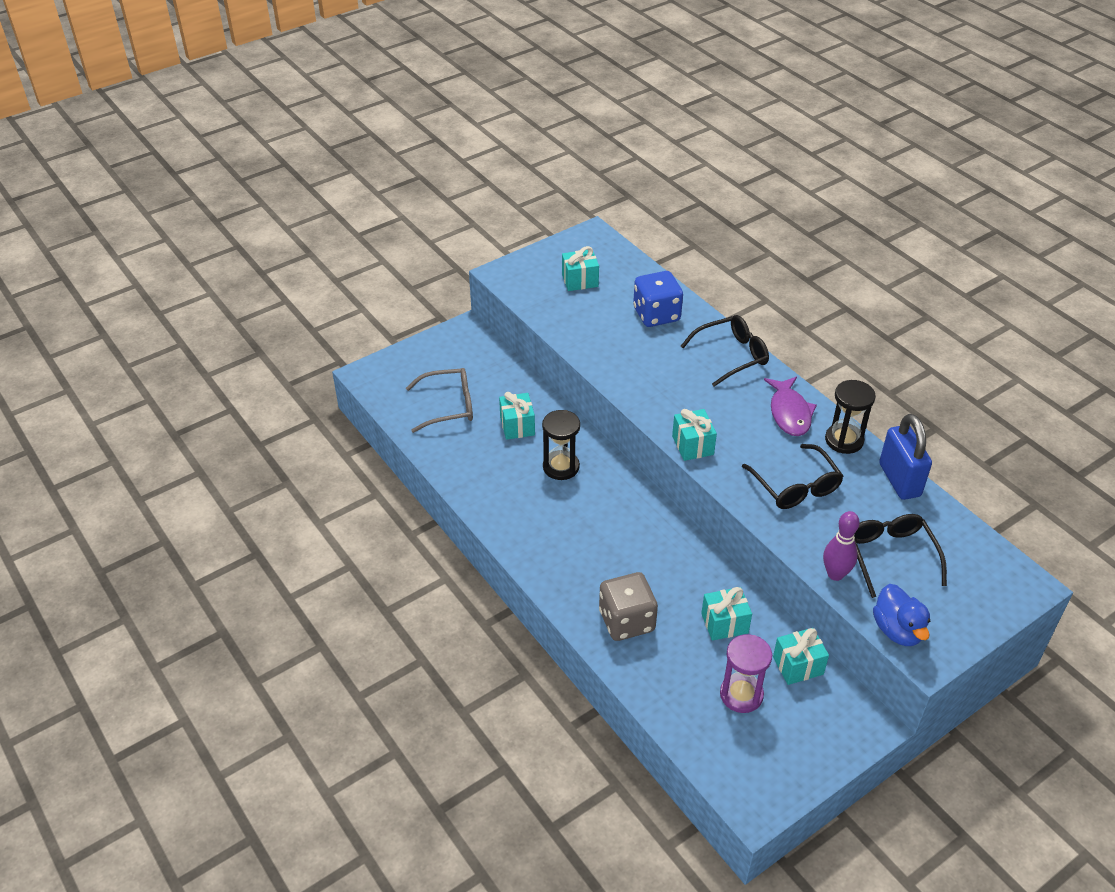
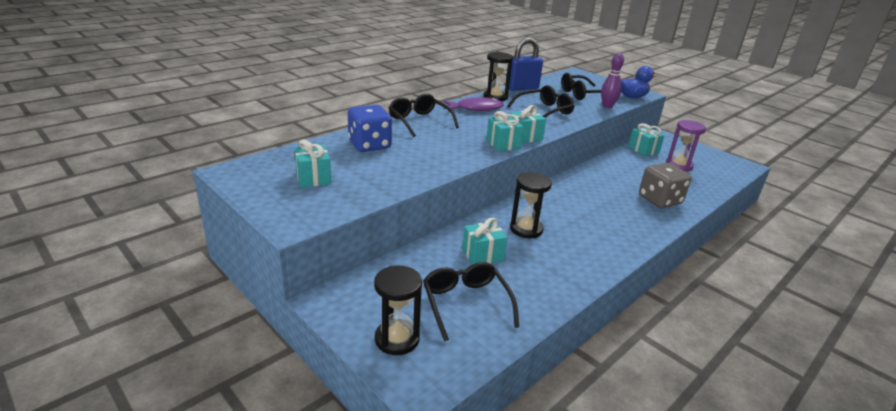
camera: 100 degrees left, 15 degrees down
(416, 365) = (397, 339): none -> black hourglass
(449, 406) = (466, 303): grey glasses -> black glasses
(724, 623) = (632, 168): turquoise gift -> turquoise gift (503, 144)

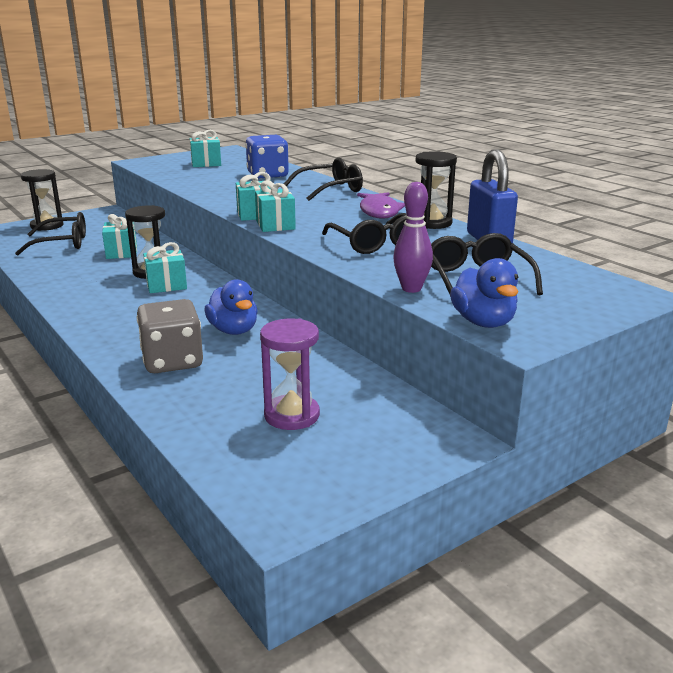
camera: 100 degrees right, 5 degrees down
(606, 185) = (233, 330): none -> blue duck
(643, 150) = (369, 393): turquoise gift -> turquoise gift (166, 285)

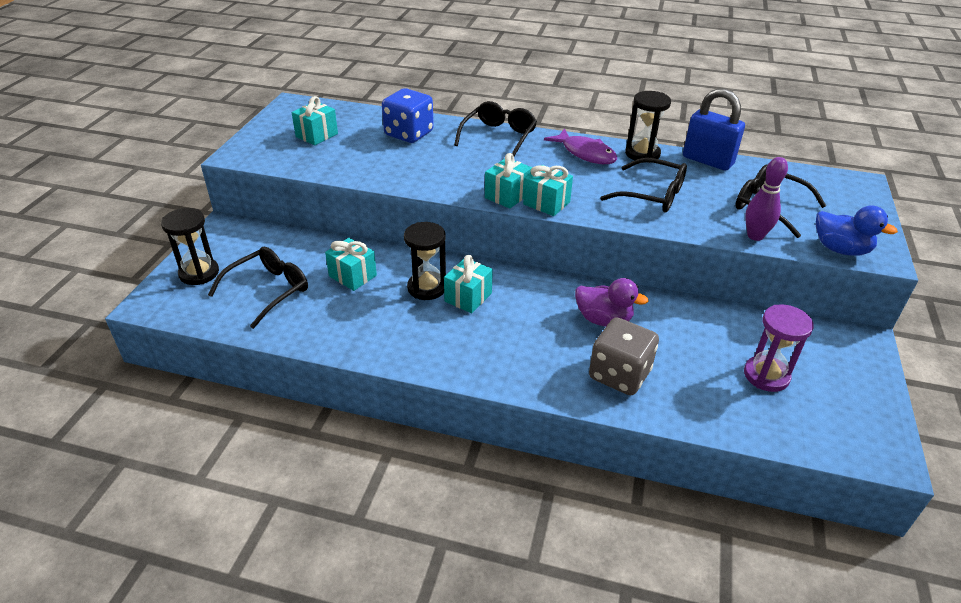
camera: 40 degrees left, 15 degrees up
(233, 330) = (603, 319): blue duck -> purple duck

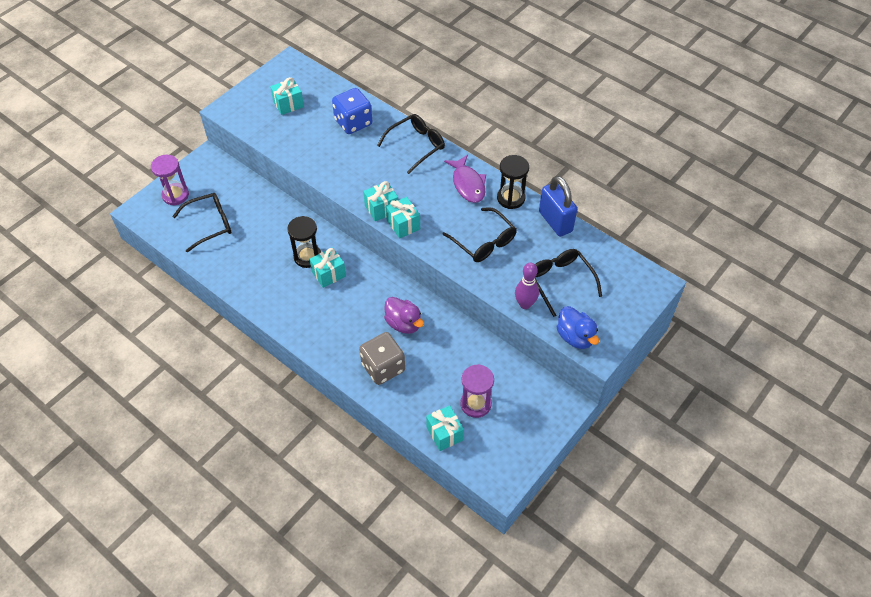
camera: 25 degrees right, 15 degrees up
(199, 273) = (175, 195): black hourglass -> purple hourglass
(353, 276) = (267, 230): turquoise gift -> turquoise gift (444, 433)

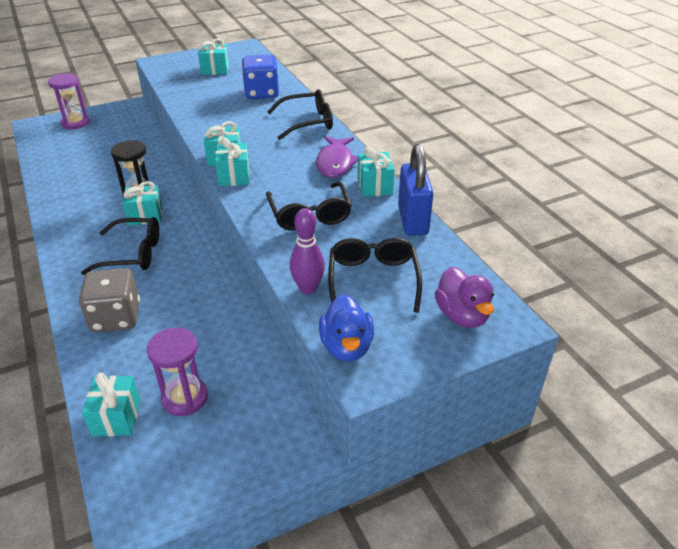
camera: 25 degrees right, 15 degrees down
(210, 224) = (80, 149): black glasses -> black glasses (133, 254)
(404, 323) = (178, 283): purple duck -> purple duck (462, 315)
(511, 198) = (374, 186): black hourglass -> turquoise gift

